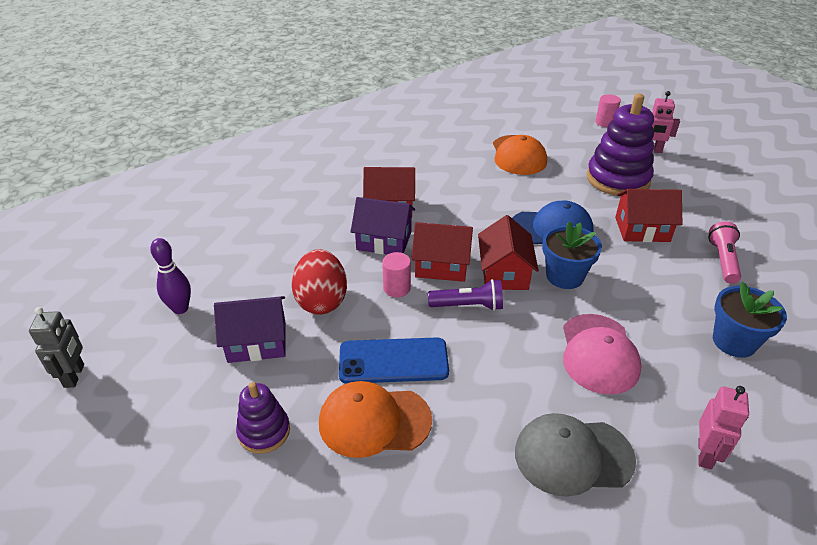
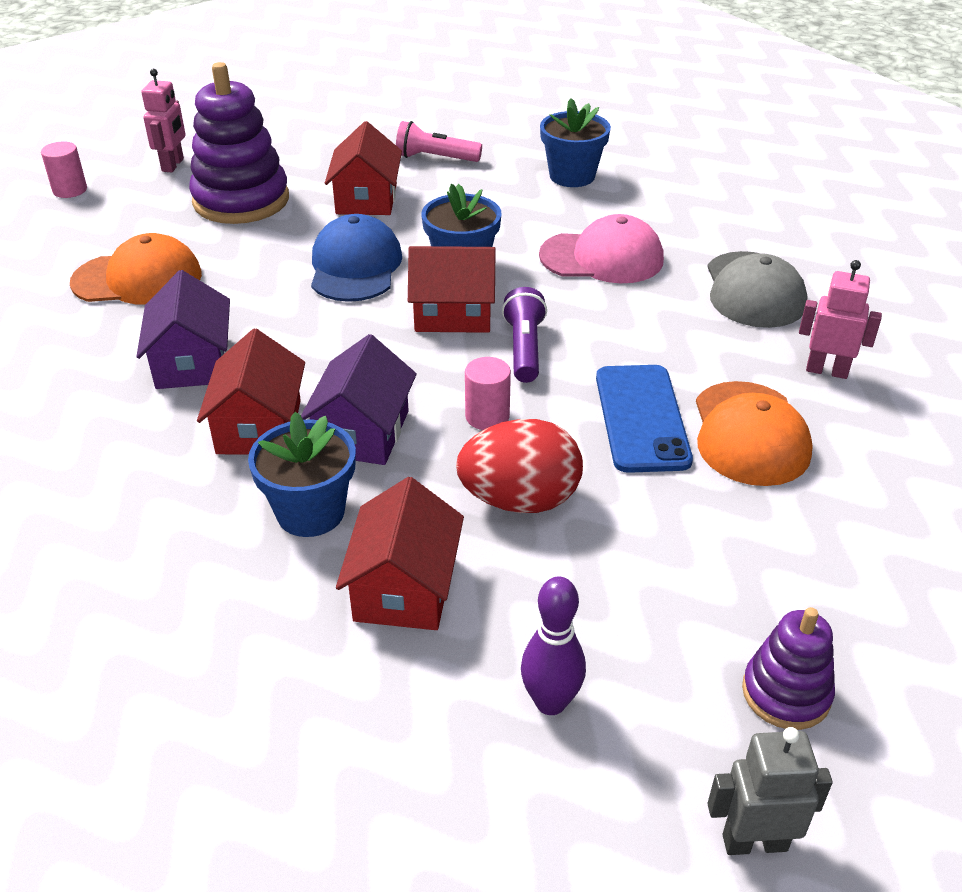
camera: 90 degrees left, 0 degrees up
(257, 342) = (625, 571): purple house -> purple house (192, 362)
(264, 431) = (798, 540): purple stacking toy -> purple stacking toy (786, 693)
(323, 227) = (310, 512): none -> blue flower pot
(441, 265) = (433, 370): red house -> red house (404, 588)
(705, 454) = (727, 217): pink robot -> pink robot (827, 370)

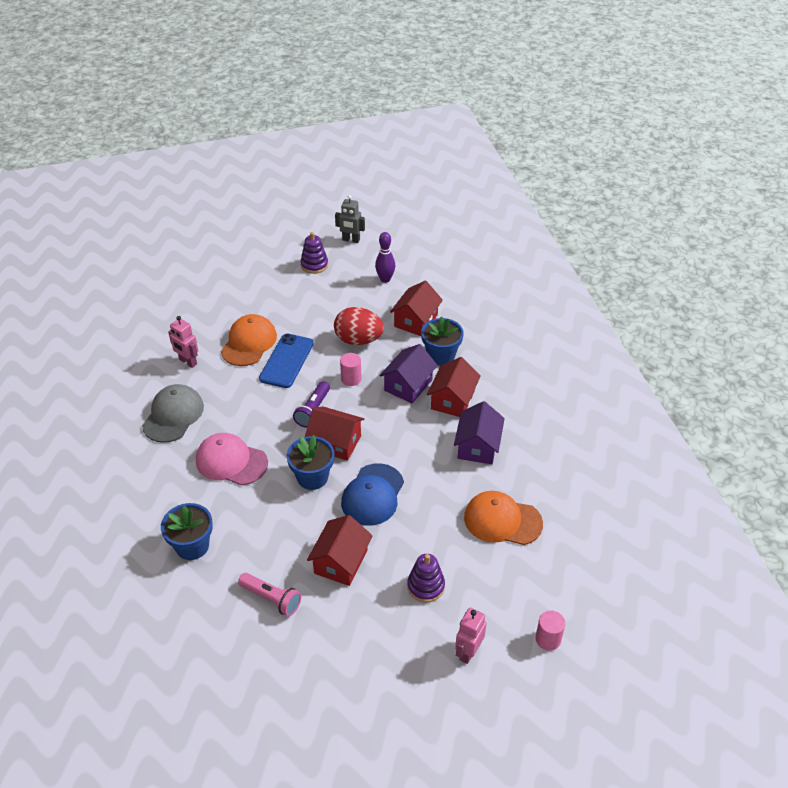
camera: 160 degrees left, 5 degrees up
(241, 200) = (426, 586): purple stacking toy -> purple stacking toy, size x0.54

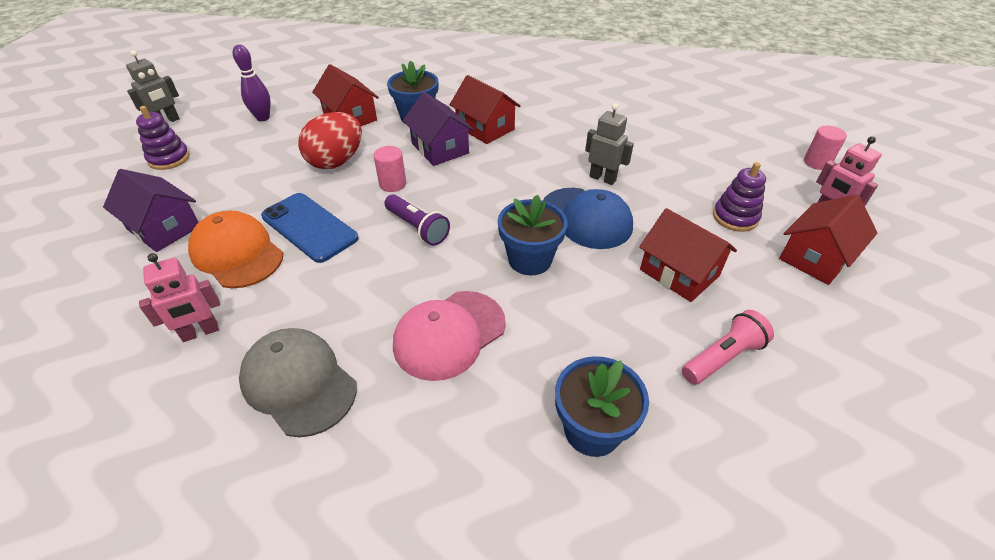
camera: 65 degrees left, 0 degrees up
(335, 442) = (485, 224): red house -> red house (816, 257)
(428, 491) = (602, 178): none -> grey robot
(477, 446) = (559, 132): purple house -> purple house (164, 228)
(502, 520) = (663, 146): orange cap -> none

